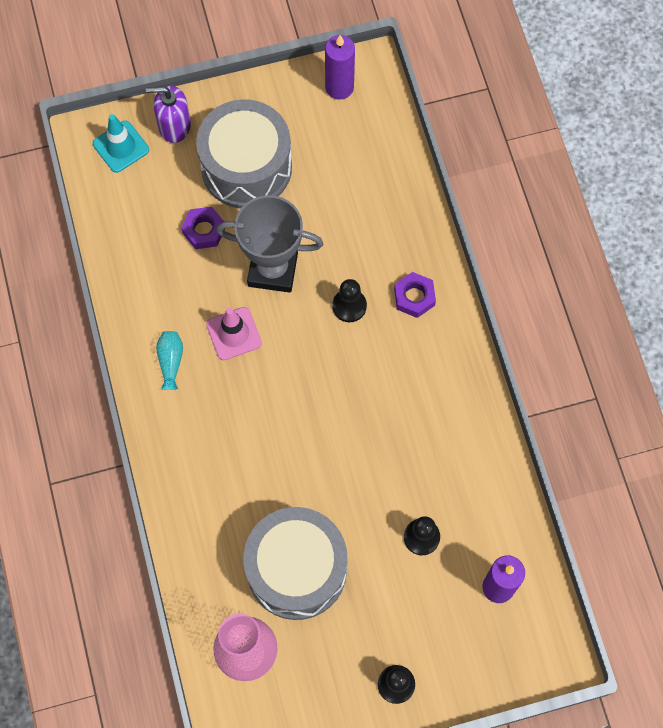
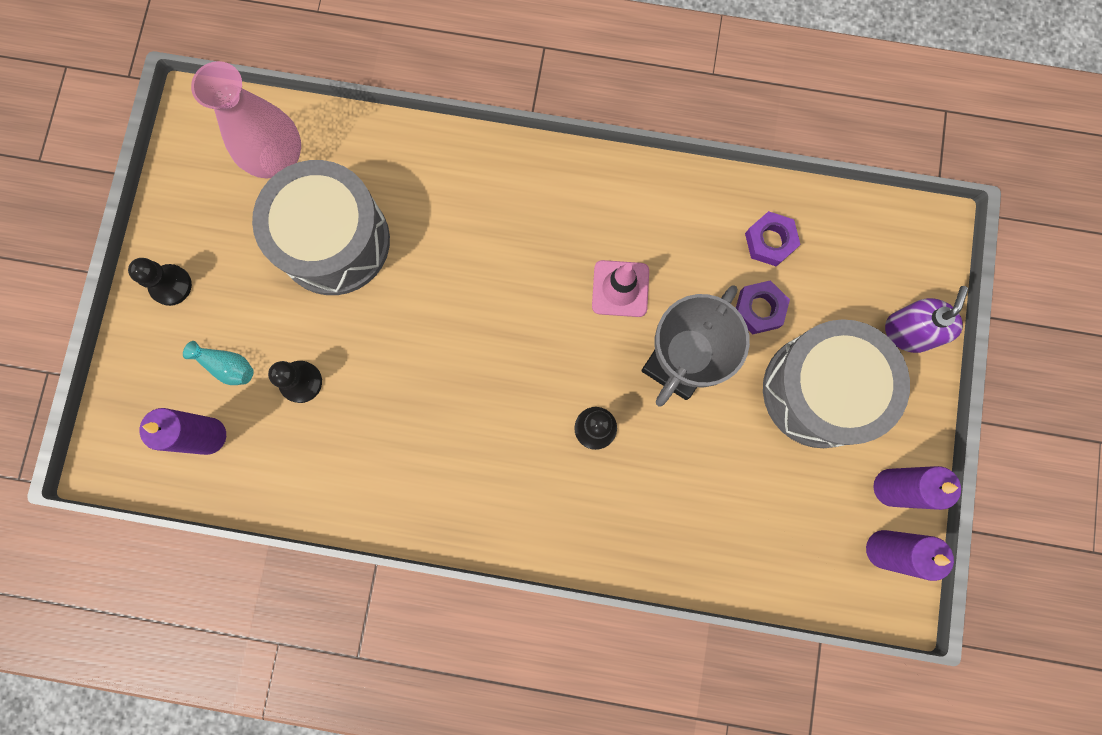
camera: 115 degrees right, 10 degrees up
(121, 147) = (904, 262): turquoise traffic cone -> none
(171, 361) = (619, 211): turquoise vase -> turquoise vase (227, 366)
(294, 98) = (891, 487): none -> purple candle
(414, 297) = (572, 507): purple nut -> purple nut (770, 241)

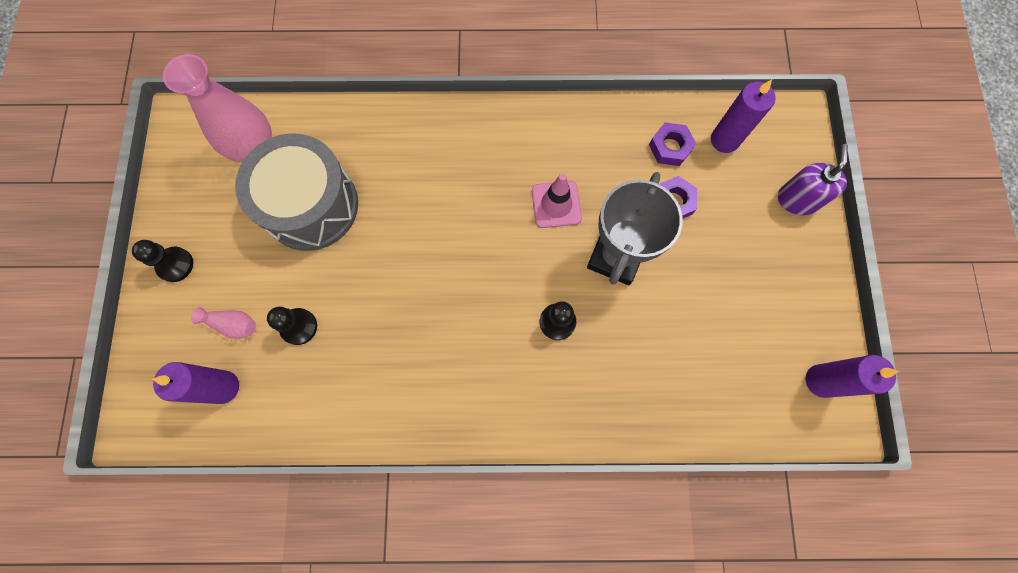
camera: 10 degrees left, 5 degrees down
(227, 366) = (232, 324): turquoise vase -> pink vase
(820, 390) = (737, 258): grey drum -> none
(891, 487) = (814, 328): purple candle -> purple candle (724, 140)

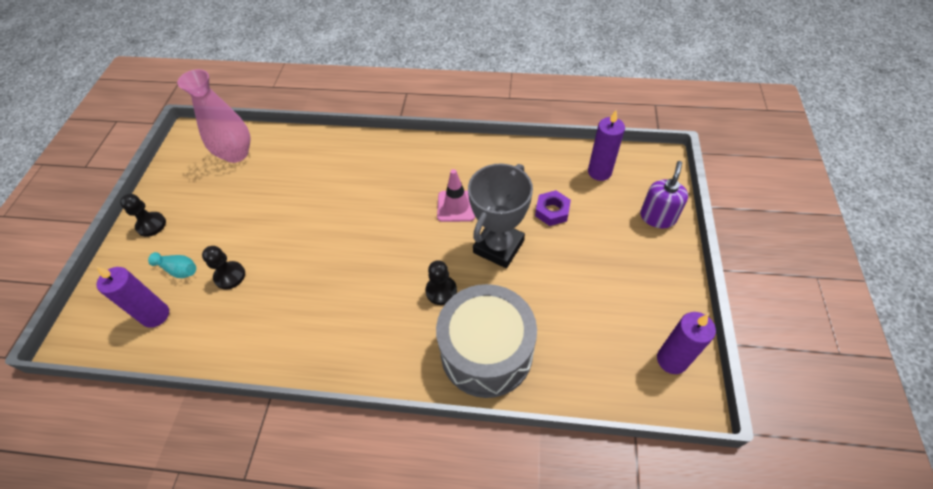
camera: 10 degrees right, 20 degrees down
(232, 324) = (179, 270): pink vase -> turquoise vase
(311, 205) = (265, 193): grey drum -> grey drum (486, 352)
(670, 147) = (554, 174): purple nut -> none

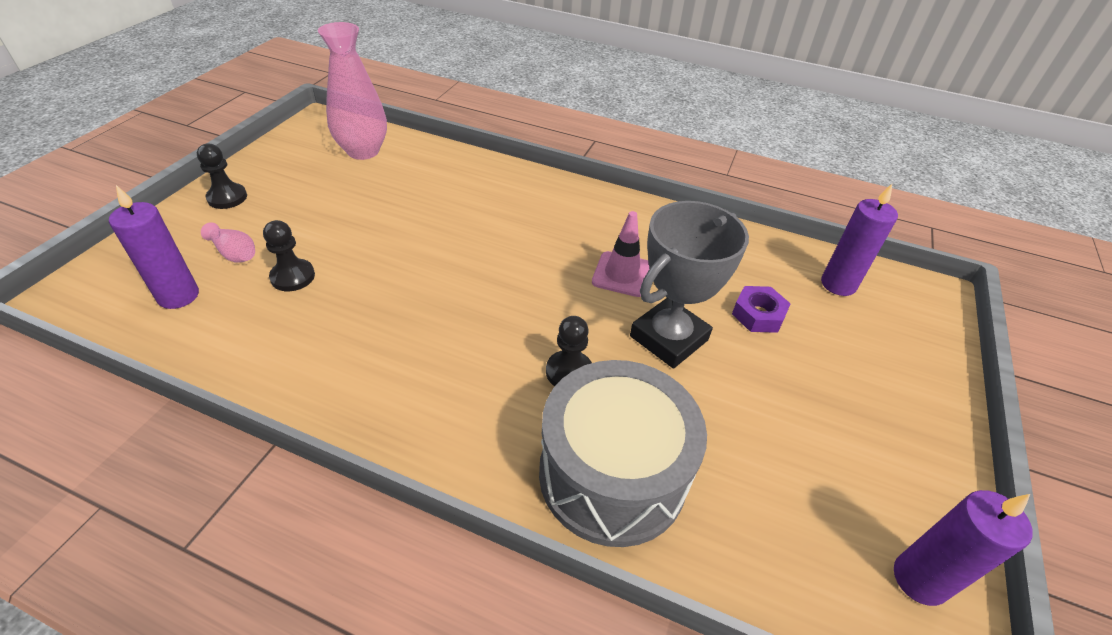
camera: 10 degrees right, 10 degrees down
(179, 270) = (234, 253): turquoise vase -> pink vase
(657, 217) = (919, 363): purple soap dispenser -> none

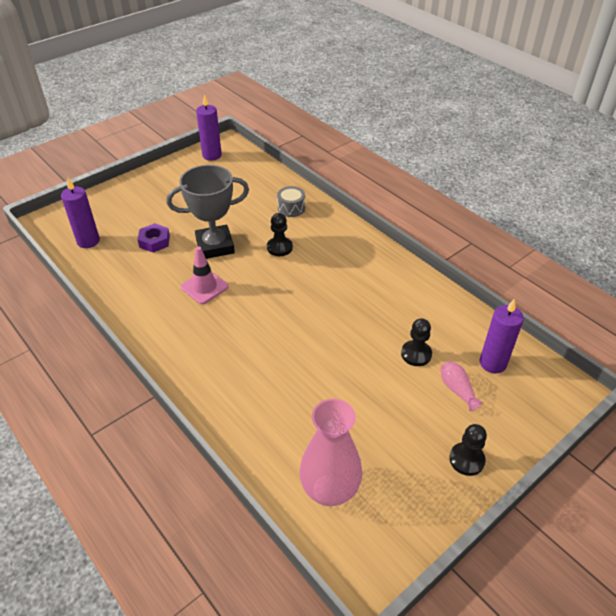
camera: 150 degrees left, 0 degrees up
(612, 474) = (291, 208): grey drum -> grey drum, size x0.42

